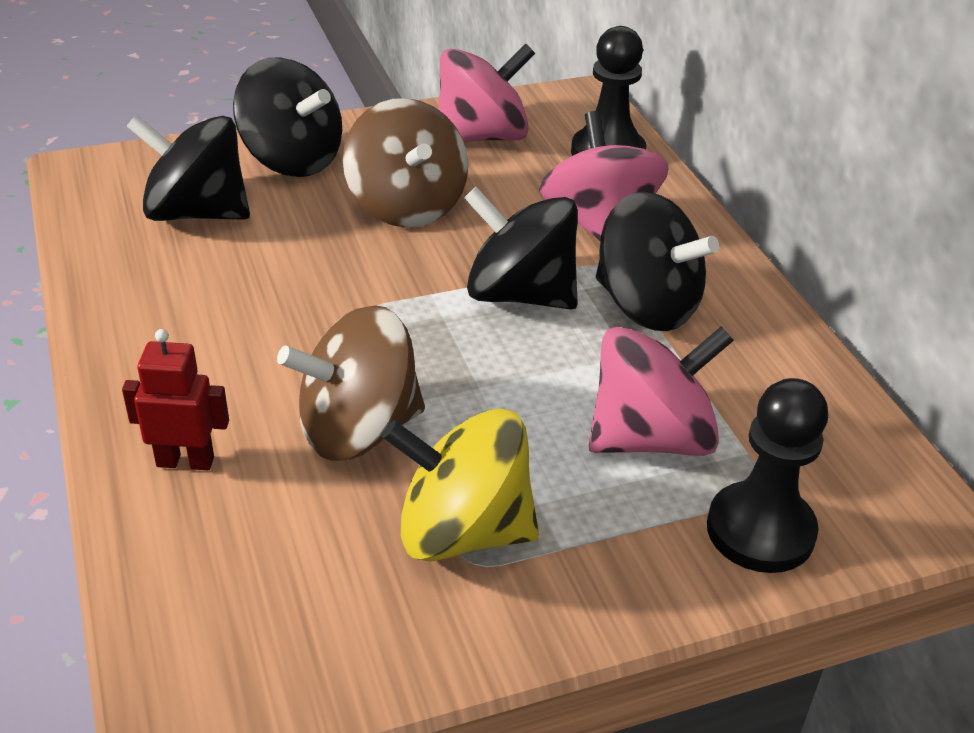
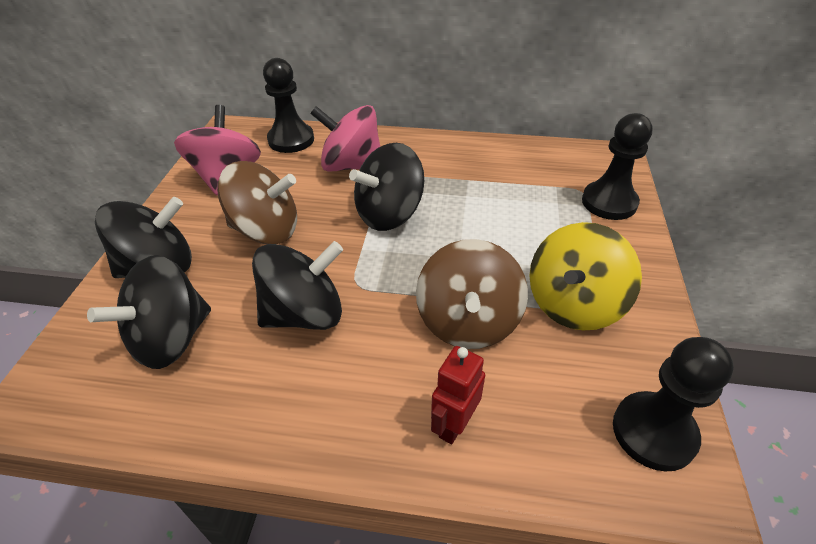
camera: 60 degrees left, 5 degrees up
(262, 661) = (653, 432): none -> black pawn
(646, 306) = (431, 175): black spinning top -> black spinning top (305, 314)
(651, 438) = (532, 211): pink spinning top -> none

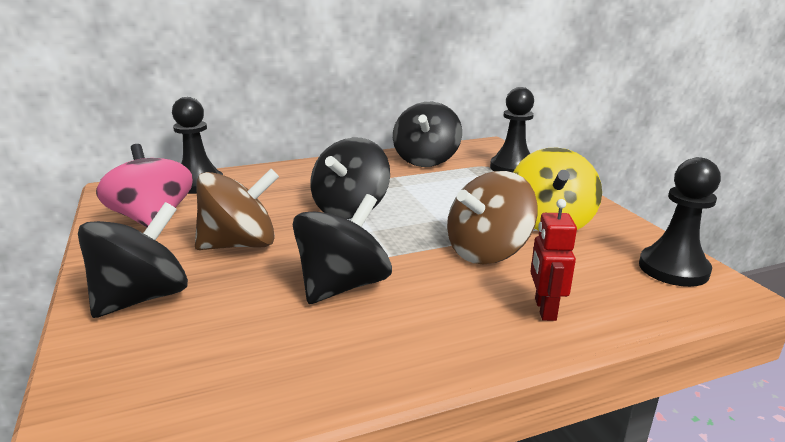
camera: 30 degrees left, 20 degrees down
(171, 339) = (217, 343): black spinning top -> black spinning top (426, 160)
(351, 165) = (280, 188): pink spinning top -> none
(468, 322) = (487, 252): brown spinning top -> brown spinning top turned 75 degrees clockwise

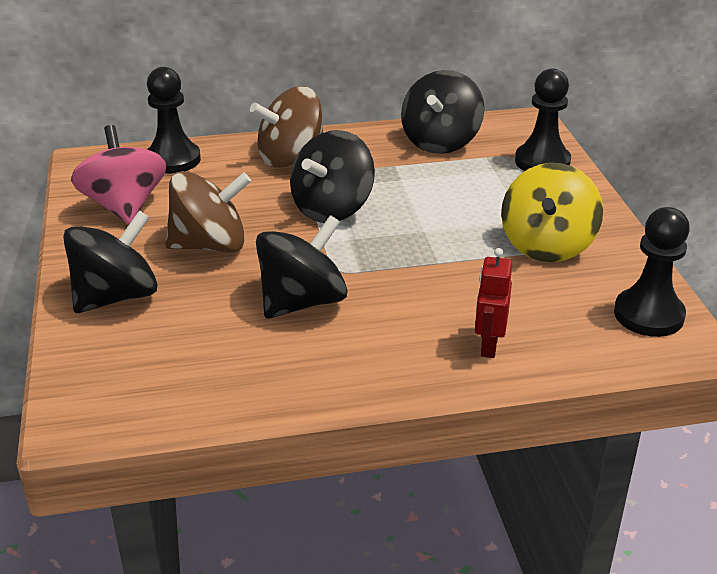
camera: 10 degrees right, 10 degrees up
(487, 252) = (461, 276): brown spinning top -> brown spinning top (290, 158)

